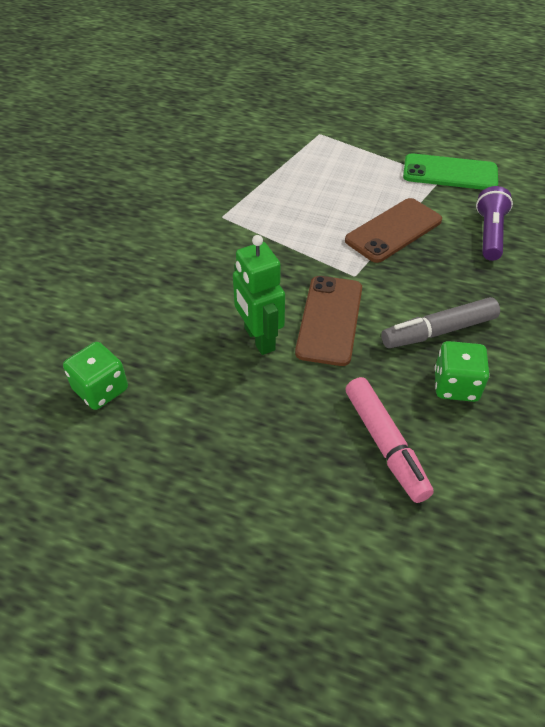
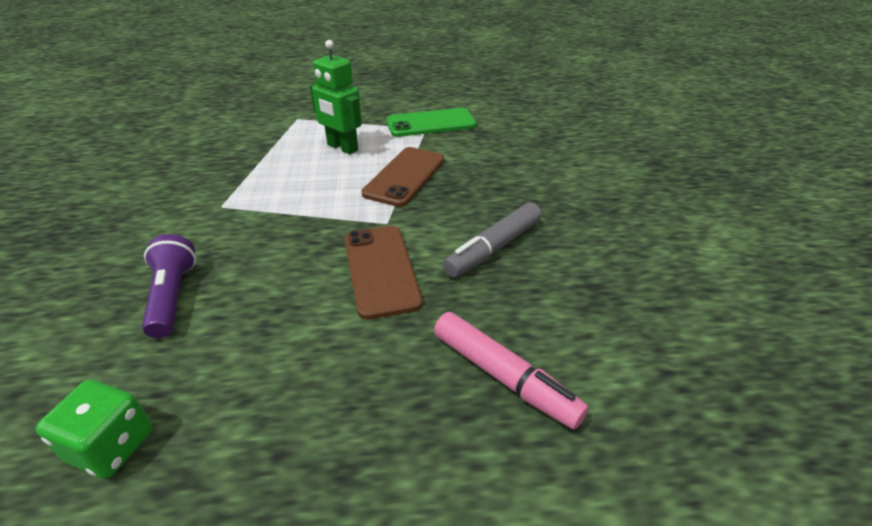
camera: 25 degrees left, 10 degrees down
(259, 339) = (310, 313): green robot -> green robot (342, 148)
(455, 385) = (538, 292): green dice -> none
(489, 234) = (490, 159): purple flashlight -> purple flashlight (172, 297)

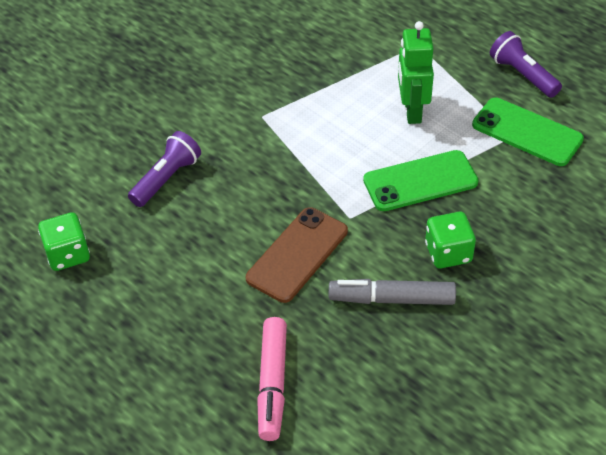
camera: 50 degrees right, 10 degrees up
(386, 103) = (522, 75): none -> purple flashlight
(405, 176) = (420, 181): brown phone -> green phone
(484, 200) = (448, 253): none -> green dice

